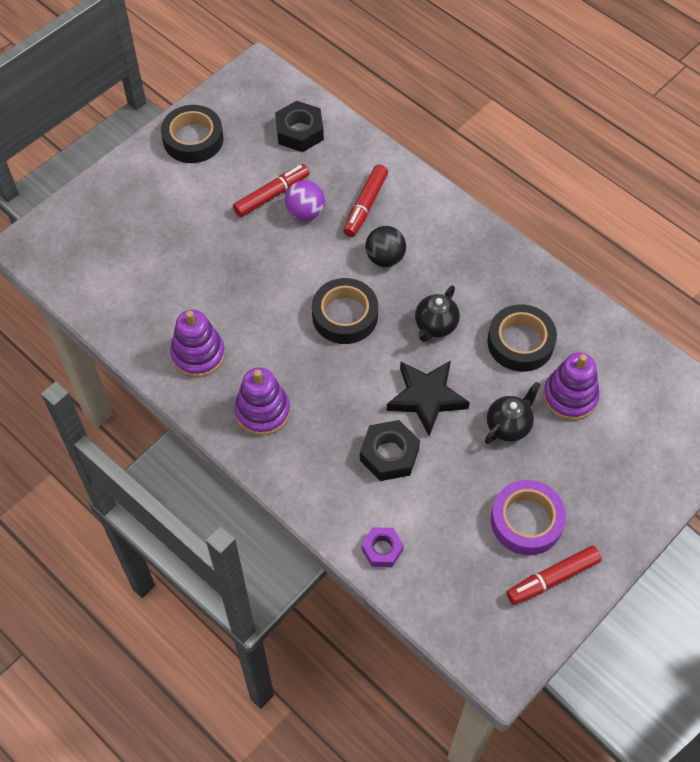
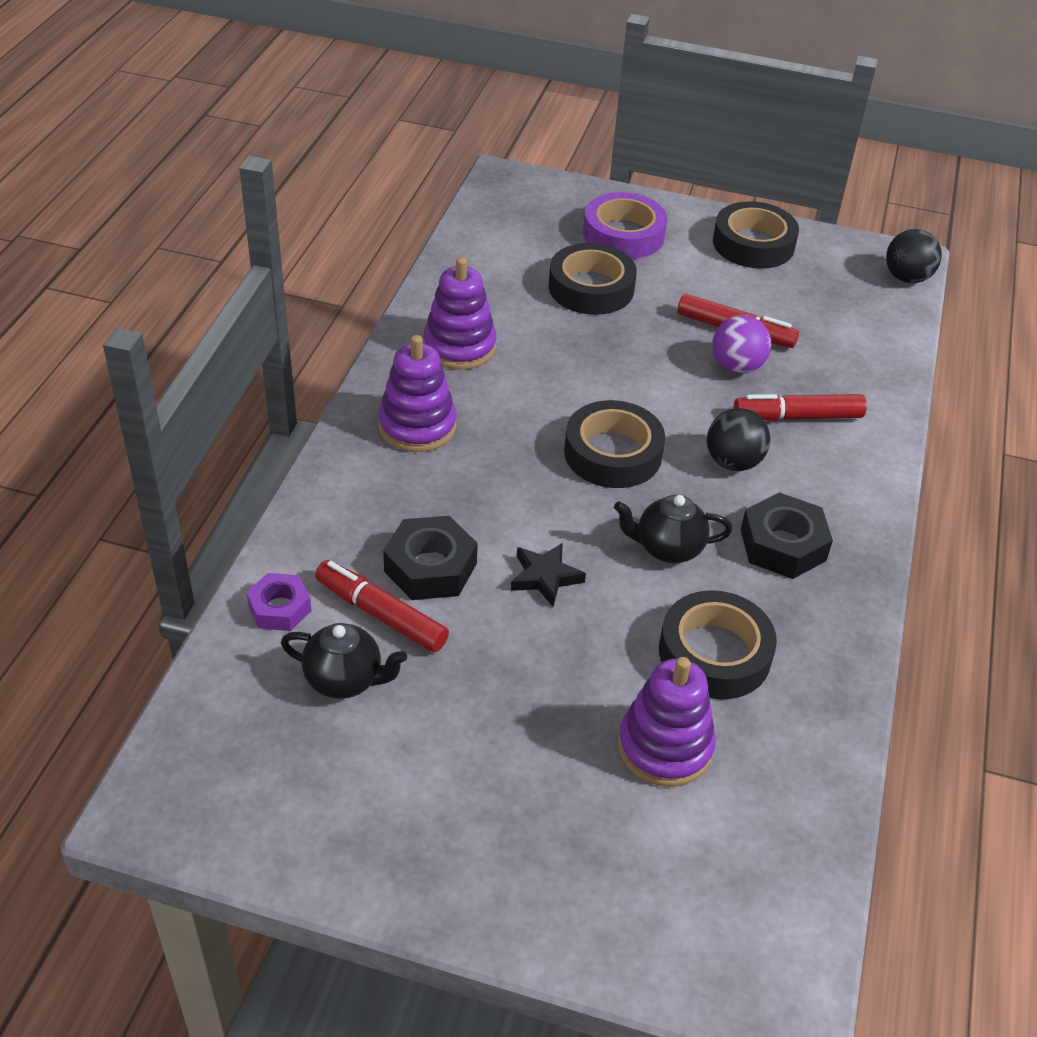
camera: 60 degrees right, 15 degrees down
(182, 252) = (591, 288): none -> black tape
(275, 79) = (907, 278): none -> black ball
(299, 132) = (851, 322): black nut -> black nut (782, 545)
(426, 398) = (545, 577): black star -> black star, size x0.59
(508, 425) = (562, 686): black teapot -> black teapot (345, 680)
(526, 521) = (413, 761): purple tape -> purple tape (623, 235)
(552, 578) = (331, 828): red marker -> red marker (381, 614)

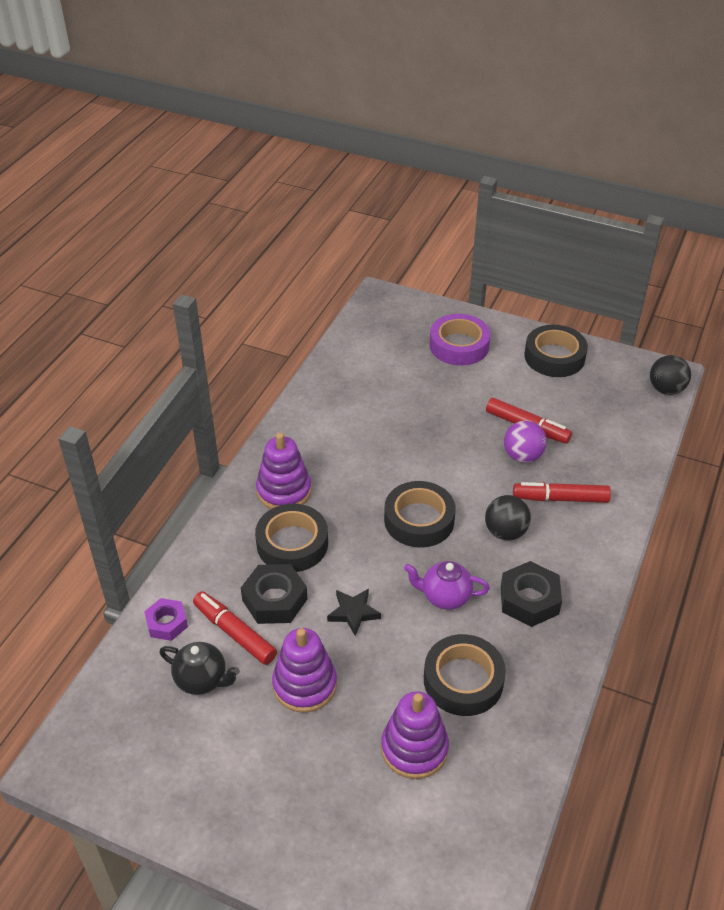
camera: 10 degrees right, 0 degrees up
(459, 347) = (324, 430): purple stacking toy -> purple stacking toy (305, 685)
(591, 288) = (427, 387): black tape -> black tape (292, 543)
(668, 548) = (445, 597): black teapot -> purple teapot

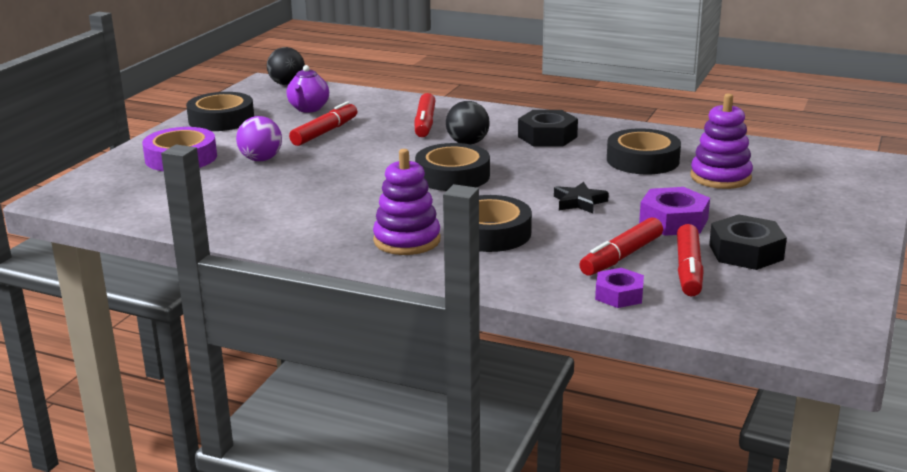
camera: 90 degrees left, 20 degrees down
(202, 680) = (688, 270): black teapot -> red marker
(274, 600) = (571, 239): black nut -> black nut (746, 252)
(305, 685) = (673, 221): purple stacking toy -> purple nut
(445, 597) = (550, 166): purple teapot -> purple teapot (308, 109)
(522, 456) = (366, 135): purple ball -> purple ball (261, 159)

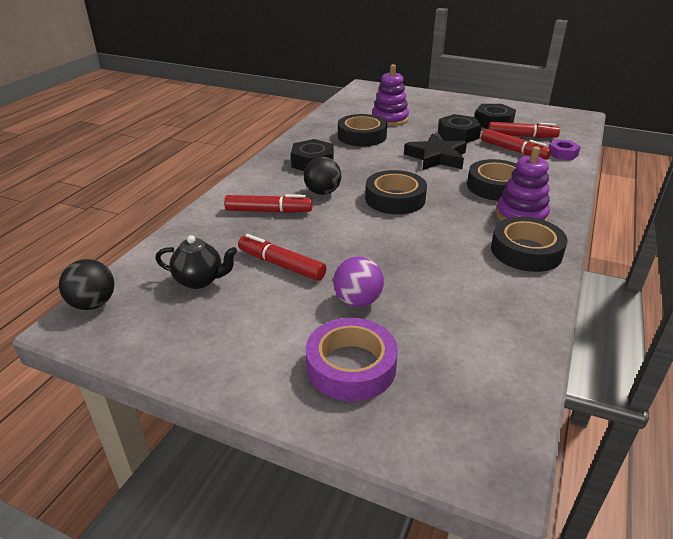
camera: 90 degrees left, 10 degrees up
(221, 119) = (215, 348): black tape -> black tape (526, 251)
(308, 109) = (200, 280): purple teapot -> black teapot
(579, 202) = (436, 157): black star -> black star, size x1.70
(673, 221) = (458, 135): purple nut -> black nut

